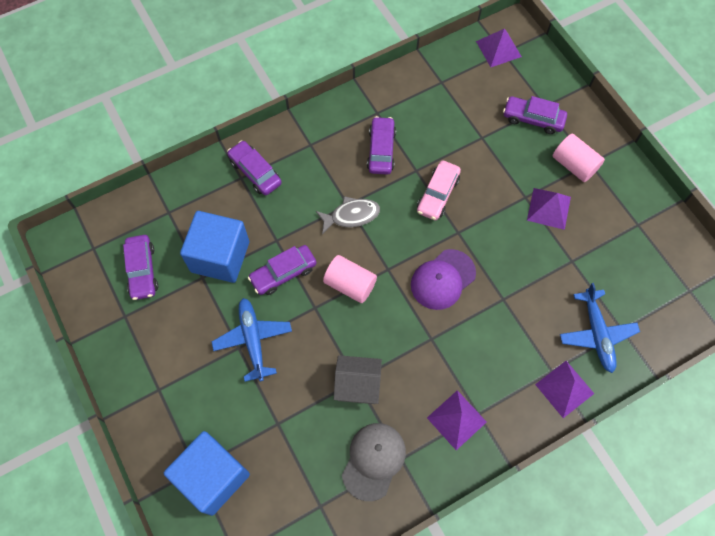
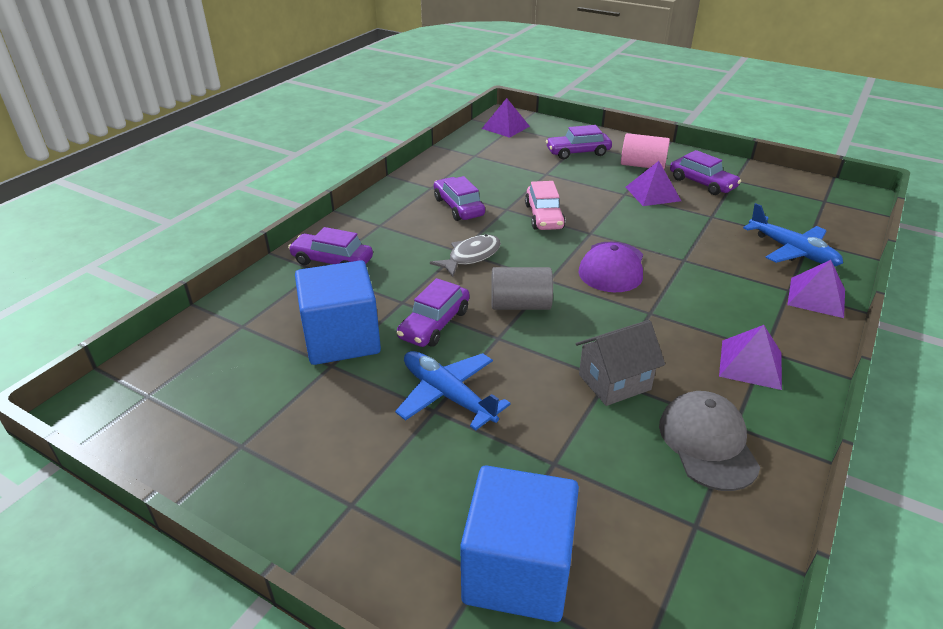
camera: 30 degrees left, 30 degrees down
(142, 270) = (239, 389): purple car -> purple car (702, 183)
(350, 284) = (520, 305): pink cylinder -> grey cylinder

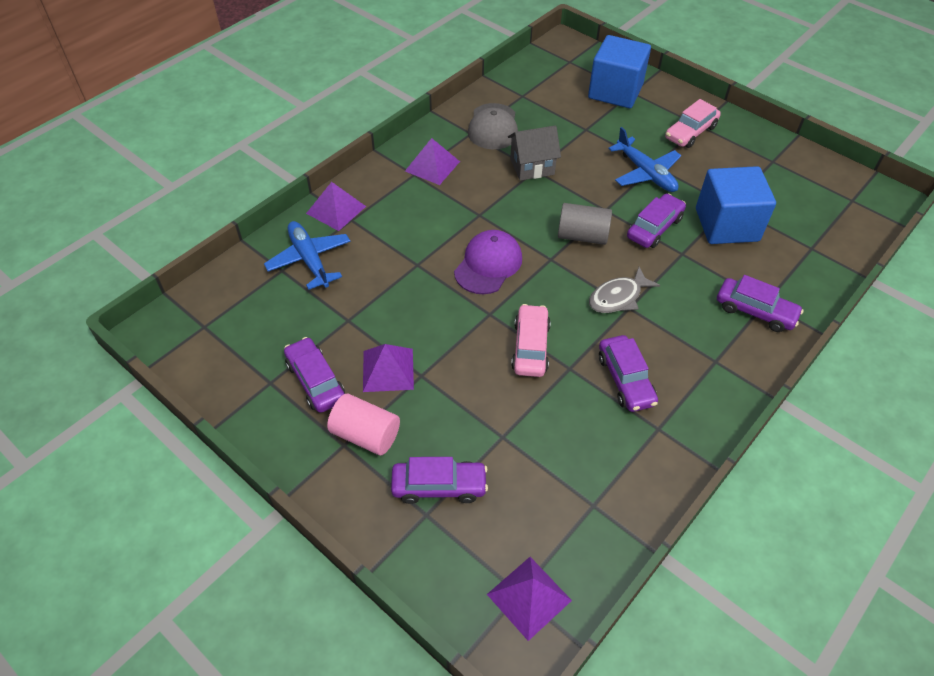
camera: 170 degrees left, 15 degrees up
(370, 484) = (690, 132): none -> pink car

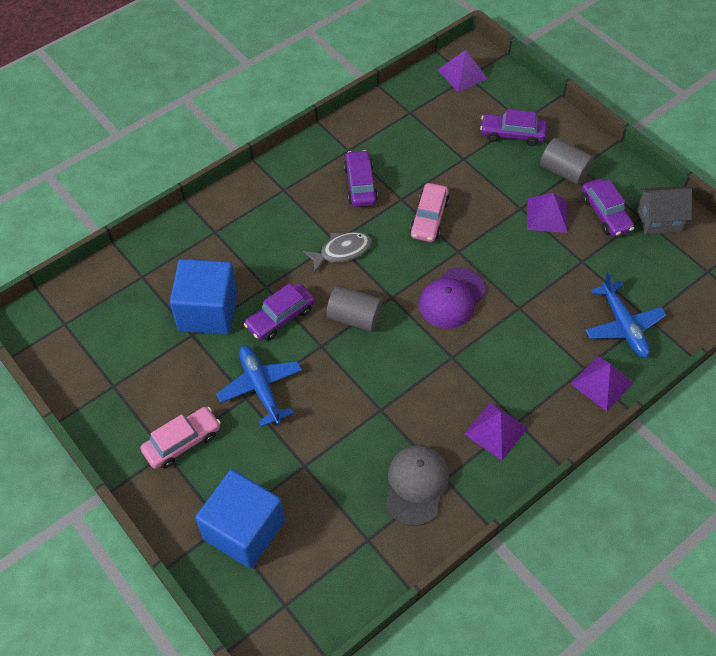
camera: 170 degrees left, 5 degrees up
(365, 435) = (564, 171): pink cylinder -> grey cylinder
(532, 167) = (383, 414): grey house -> grey house (658, 220)
(755, 311) = (229, 224): purple car -> none

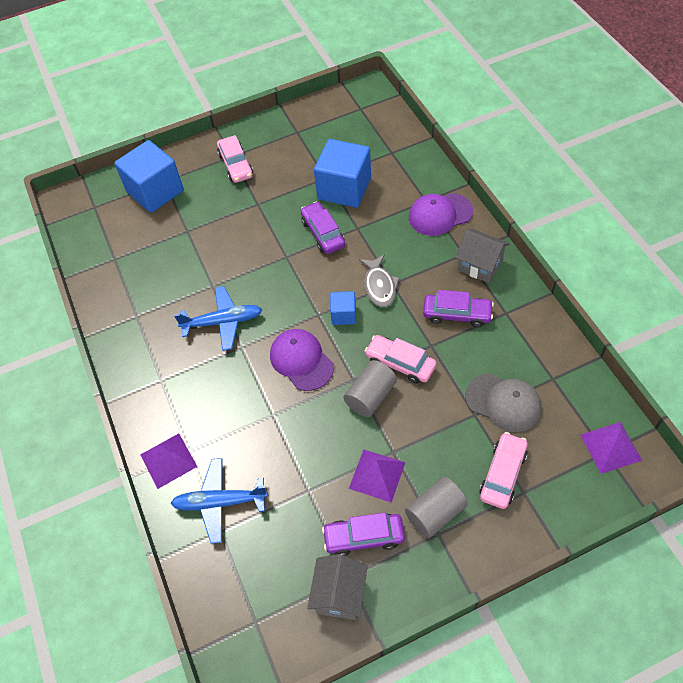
camera: 110 degrees right, 0 degrees up
(233, 216) = (440, 214): none -> purple cap
(260, 388) = (262, 213): blue plane -> blue plane (223, 322)
(296, 175) = (480, 265): none -> grey house
(354, 318) = (305, 283): grey cylinder -> grey cylinder (370, 396)
(386, 274) = (344, 315): none -> blue cube
(416, 485) = (140, 296): grey cap -> grey cap (503, 402)
(496, 430) = (160, 361): purple pyramid -> none
(512, 134) = (502, 474): purple car -> pink car

